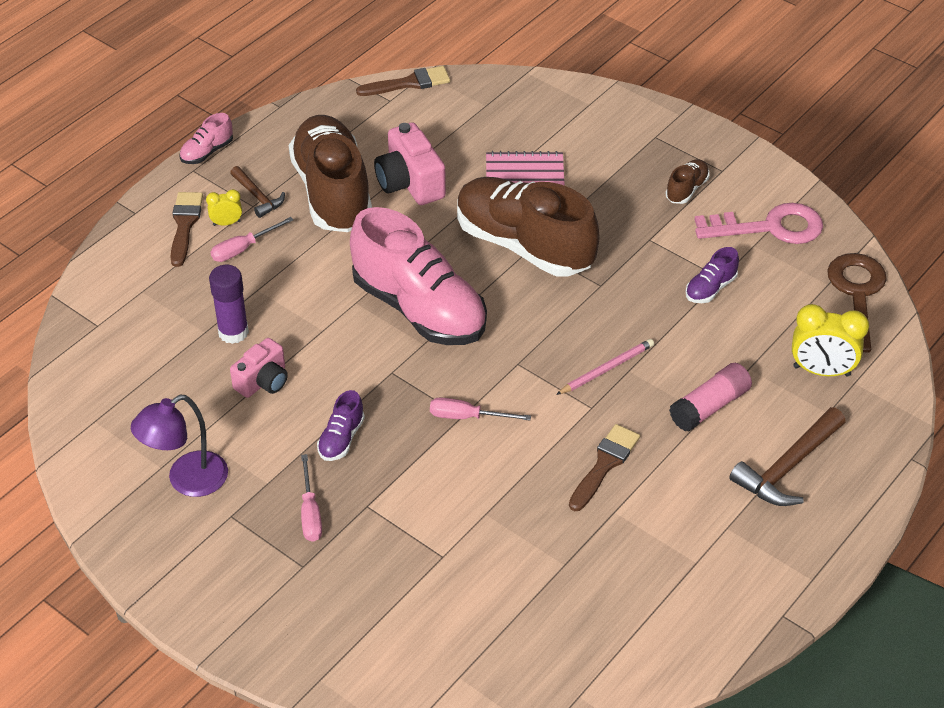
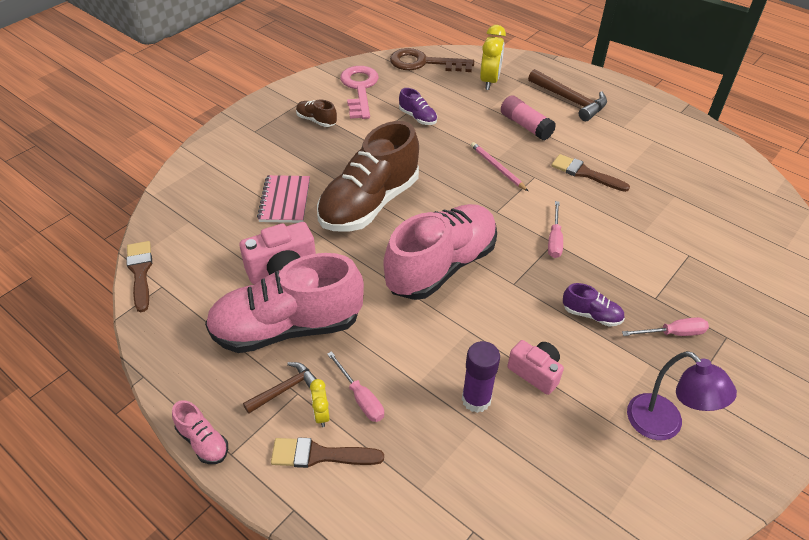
camera: 90 degrees left, 0 degrees up
(332, 192) = (287, 327): brown shoe -> pink shoe

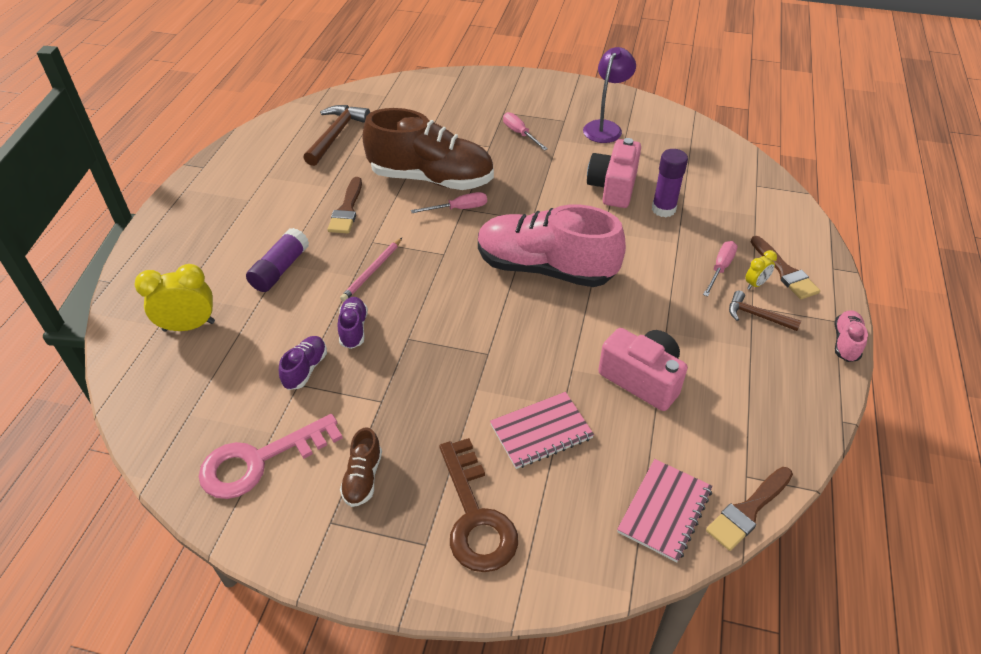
camera: 115 degrees left, 0 degrees up
(180, 232) = (665, 511): none -> pink notebook
(287, 327) = (701, 343): pink shoe -> none
(369, 204) = (495, 352): brown shoe -> brown shoe (431, 179)
(424, 63) = (159, 411): brown key -> brown key (475, 516)
(525, 126) = (280, 269): pink glue stick -> purple glue stick
(535, 372) = (613, 187): pink camera -> pink camera, size x1.51
(570, 100) = (210, 247): brown hammer -> brown hammer (336, 135)
(591, 315) = (533, 172): purple shoe -> purple shoe (353, 329)

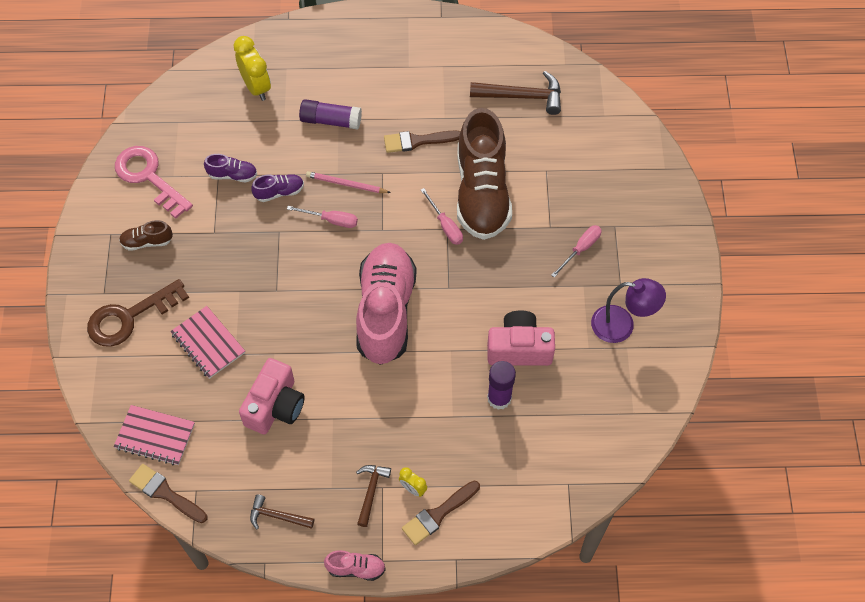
camera: 75 degrees right, 15 degrees up
(720, 268) = (426, 456): pink screwdriver -> pink screwdriver (331, 220)
(784, 399) = (277, 516): none -> brown hammer

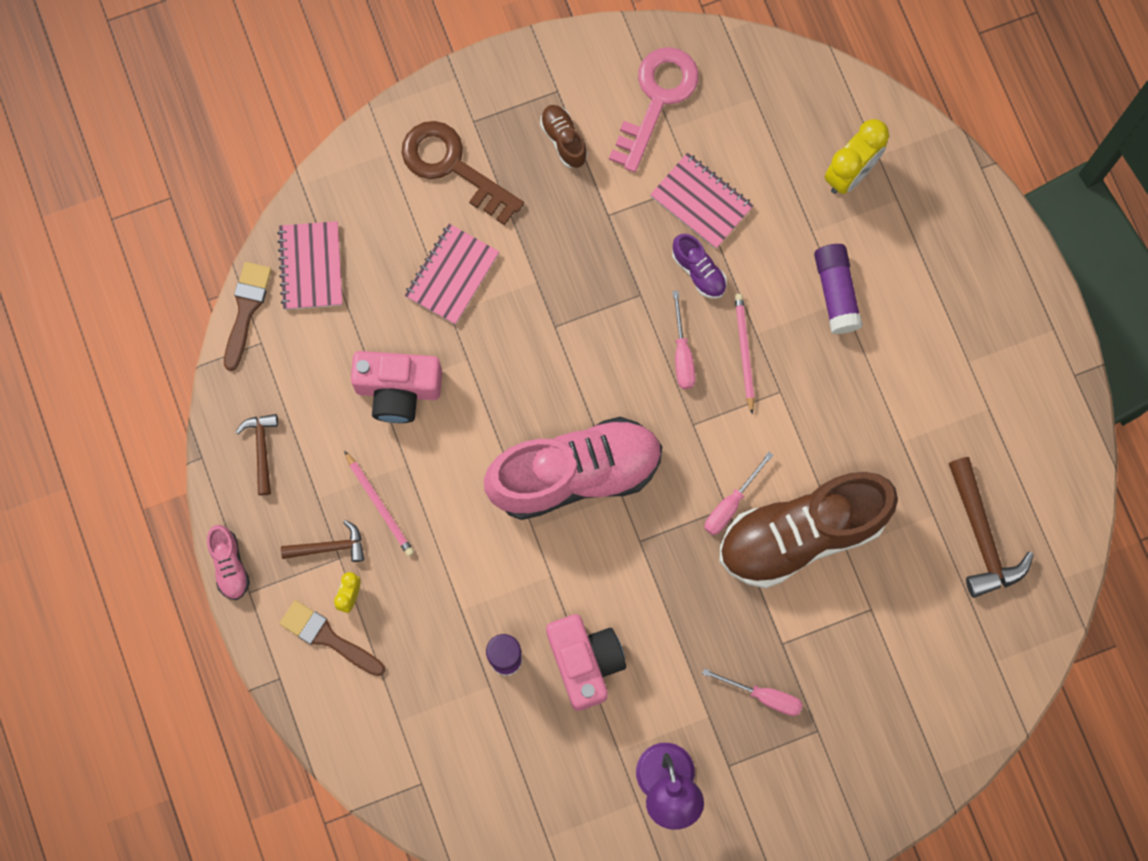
camera: 70 degrees right, 15 degrees up
(233, 175) = (701, 202): purple shoe -> pink notebook
(354, 446) = (380, 505): none -> pink pencil
(417, 141) = (849, 419): brown brush -> none

